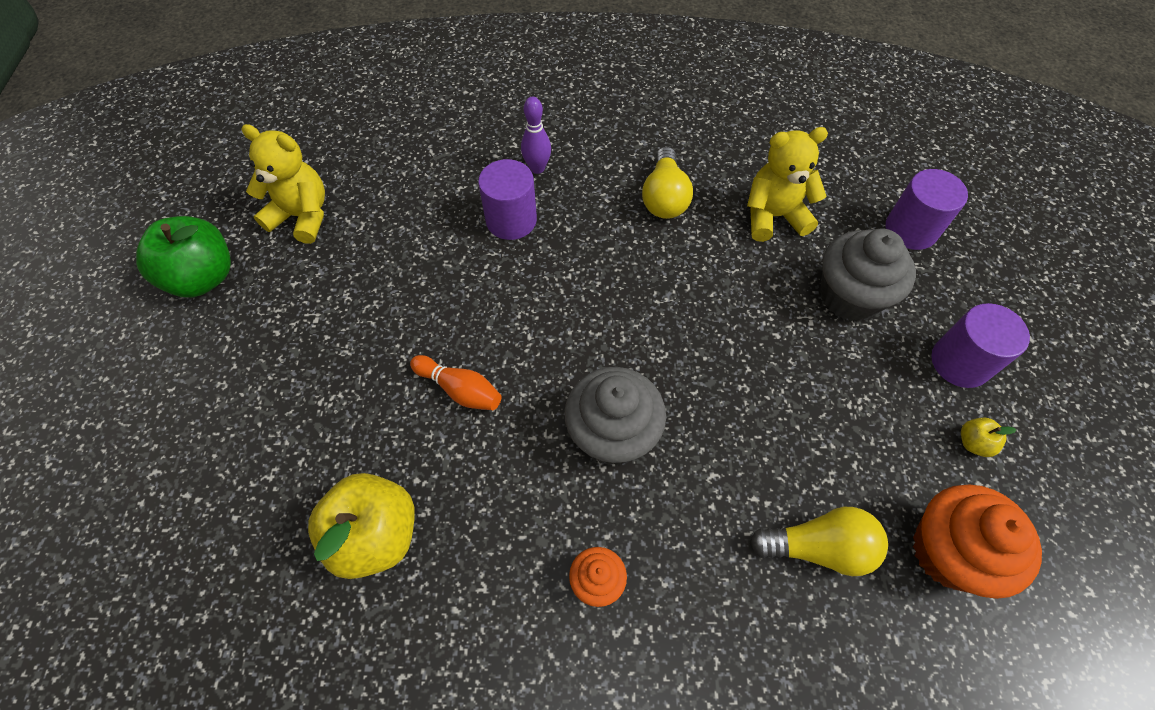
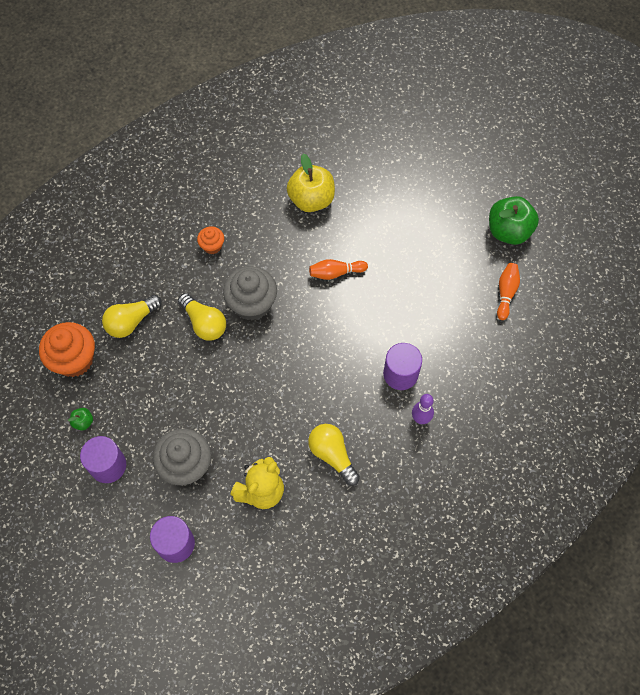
camera: 140 degrees right, 5 degrees up
(302, 216) = (506, 293): yellow teddy bear -> orange bowling pin
(703, 457) = (204, 323): none -> yellow light bulb
(973, 443) = (83, 422): yellow apple -> green apple

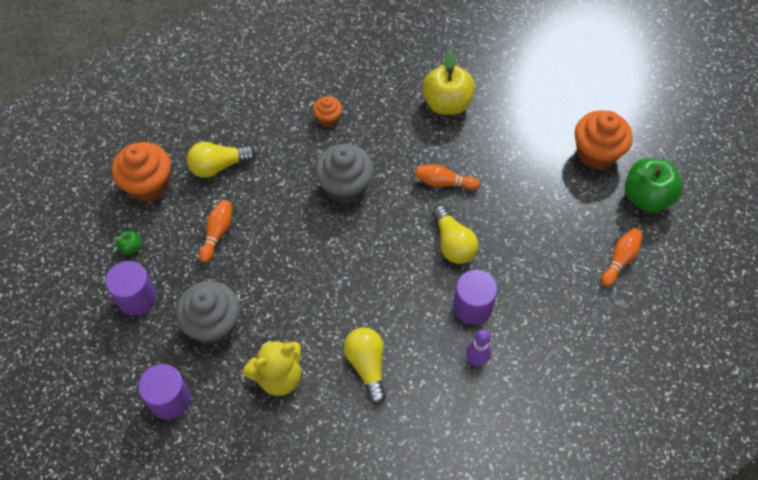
camera: 20 degrees right, 5 degrees down
(156, 383) = (217, 233): none -> orange bowling pin
(204, 323) = (289, 190): yellow light bulb -> yellow light bulb (453, 243)
(454, 205) = (596, 153): none -> orange cupcake

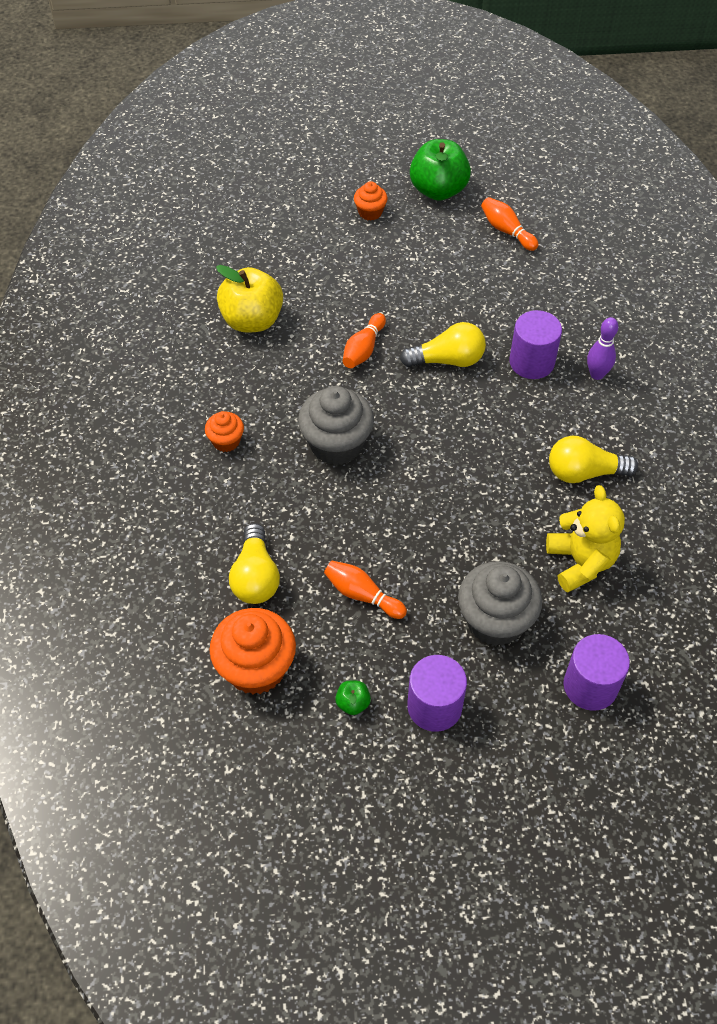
camera: 75 degrees left, 5 degrees down
(596, 153) = (370, 212): orange cupcake -> orange cupcake, size x0.53

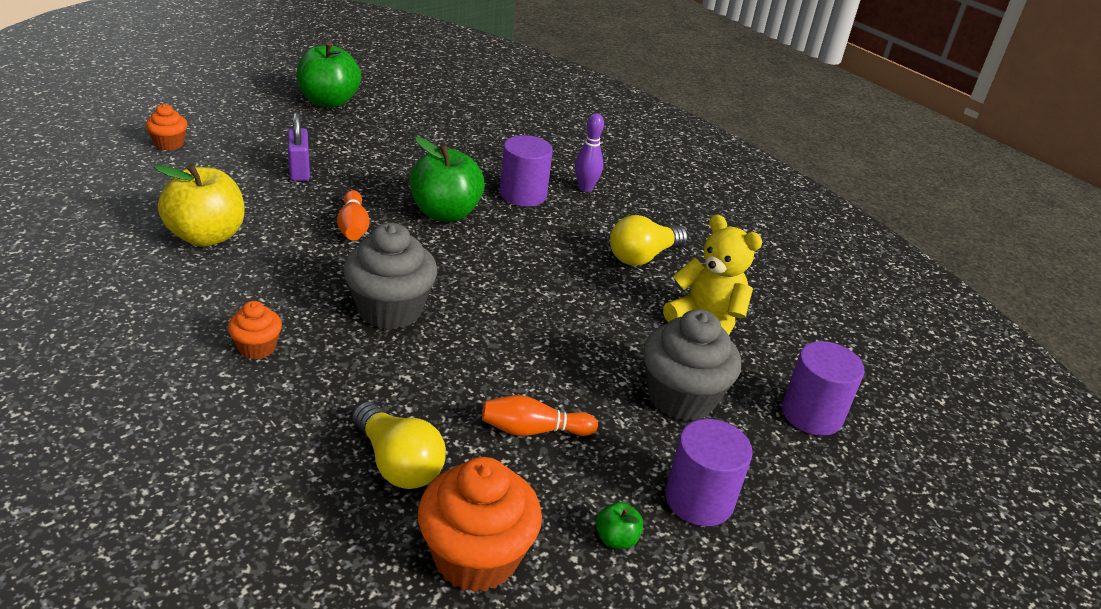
camera: 40 degrees left, 20 degrees down
(360, 271) = (299, 171): none -> purple padlock
(370, 212) = (273, 128): orange cupcake -> orange cupcake (169, 144)
(447, 360) = (445, 213): yellow light bulb -> green apple
(506, 231) = (417, 115): orange bowling pin -> none

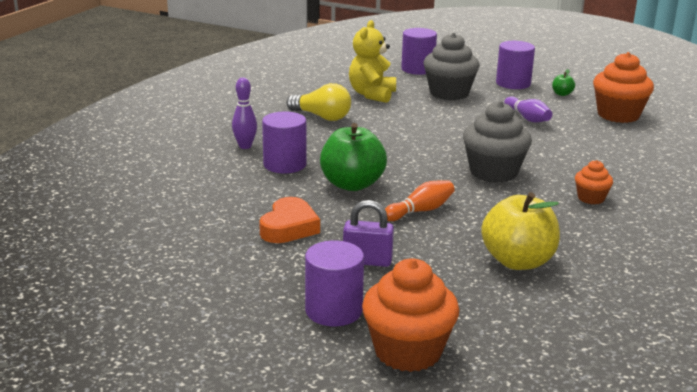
camera: 110 degrees left, 10 degrees down
(169, 144) = (408, 351): orange cupcake -> orange cupcake, size x1.90
(252, 137) = (333, 310): none -> purple cylinder
(299, 171) = (367, 261): purple padlock -> purple padlock turned 45 degrees clockwise
(329, 101) = (196, 299): green apple -> none
(393, 159) = (289, 227): none -> orange heart
(398, 463) = (600, 140): yellow light bulb -> none
(533, 430) = (527, 118): orange bowling pin -> purple bowling pin

